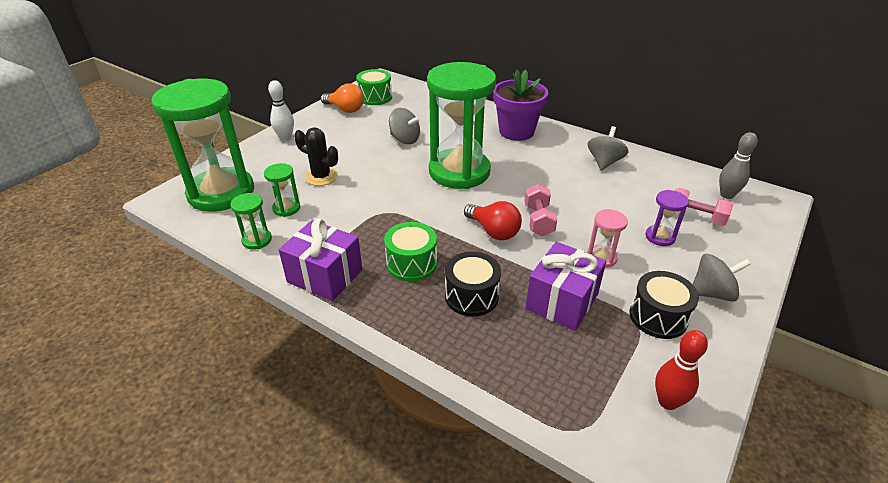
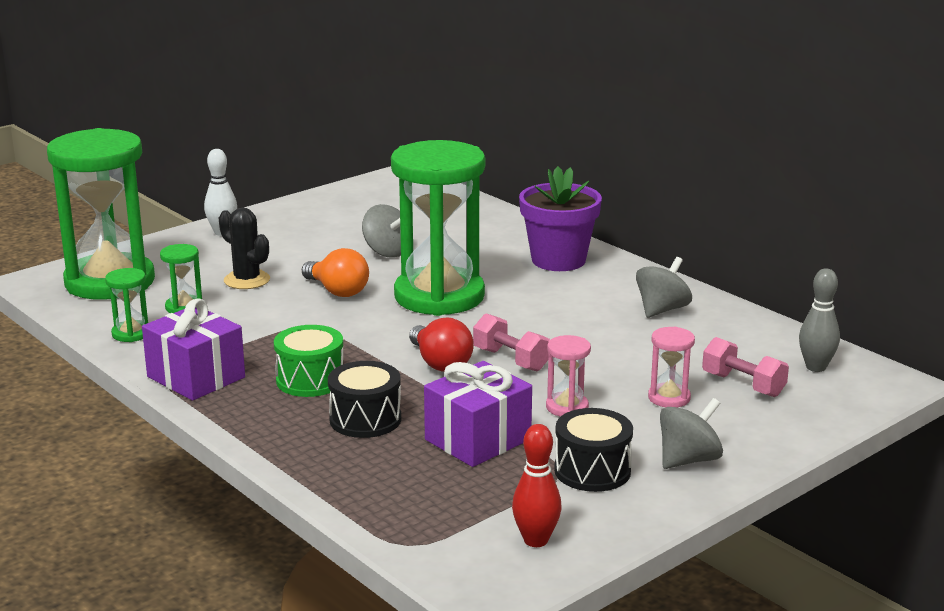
camera: 15 degrees right, 15 degrees down
(345, 109) = (324, 208): orange light bulb -> orange light bulb (337, 291)
(375, 97) = (377, 197): green drum -> none
(538, 220) = (511, 360): pink dumbbell -> pink dumbbell turned 60 degrees counterclockwise
(660, 237) = (669, 398): purple hourglass -> pink hourglass
(712, 293) = (688, 460): grey spinning top -> grey spinning top turned 45 degrees counterclockwise

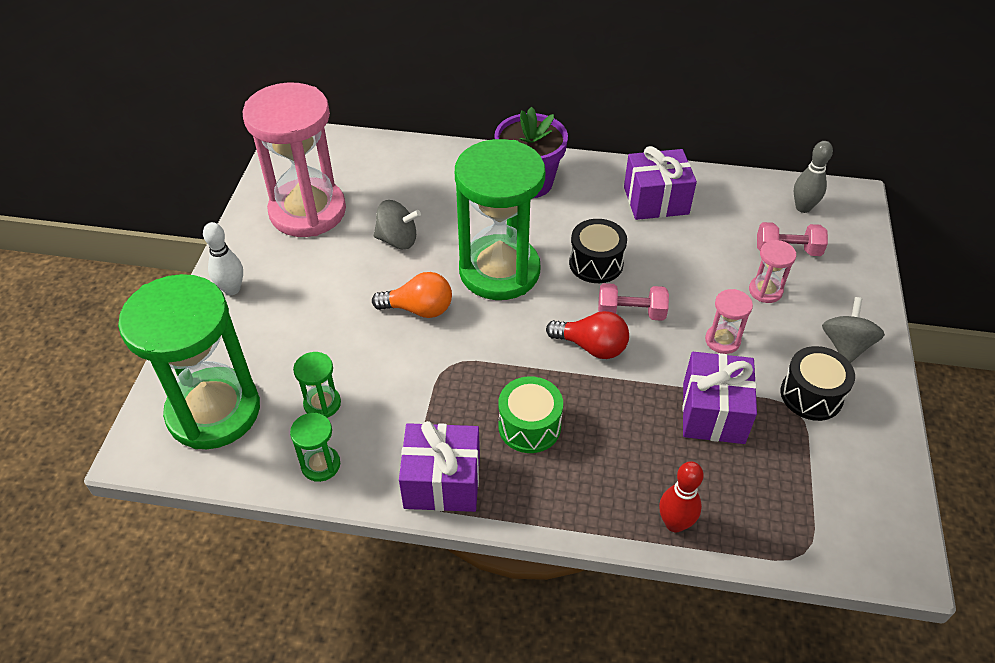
camera: 40 degrees left, 25 degrees up
(247, 280) = (331, 338): black cactus -> none
(345, 214) = (307, 211): none -> pink hourglass
(365, 419) = (620, 443): black drum -> black drum (596, 263)
(536, 540) = (864, 488): red bowling pin -> red bowling pin (675, 523)
(662, 310) = (656, 200): grey spinning top -> purple gift

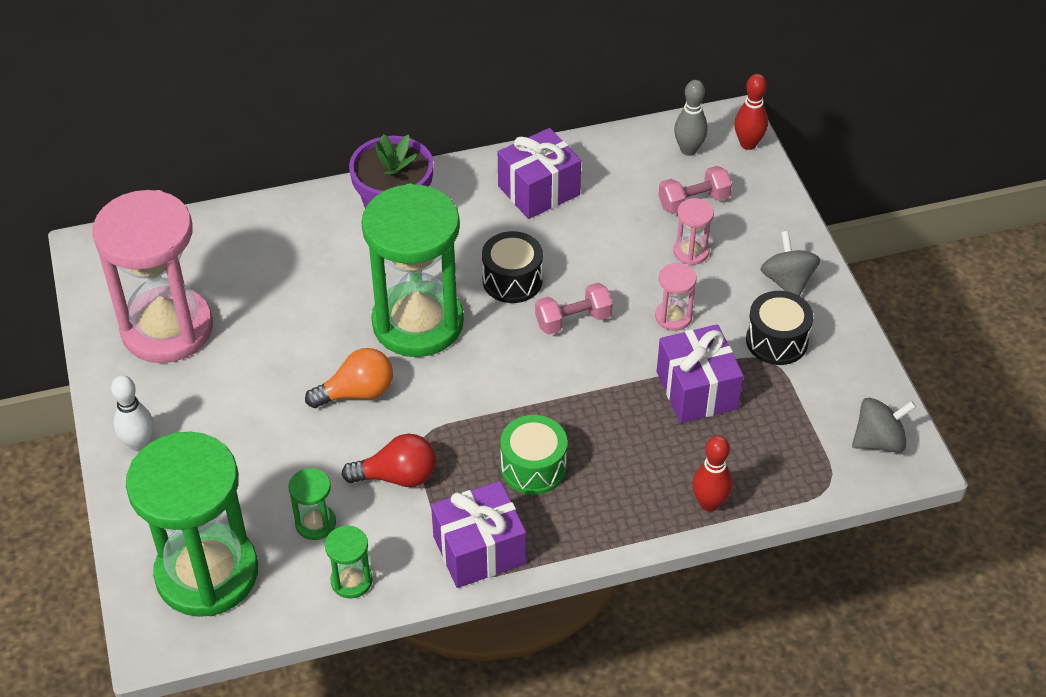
camera: 25 degrees left, 0 degrees up
(398, 240) = (289, 326): grey spinning top -> grey spinning top (879, 441)
(591, 346) = (552, 368): red light bulb -> red light bulb (397, 476)
(860, 219) = (748, 144): none -> red bowling pin

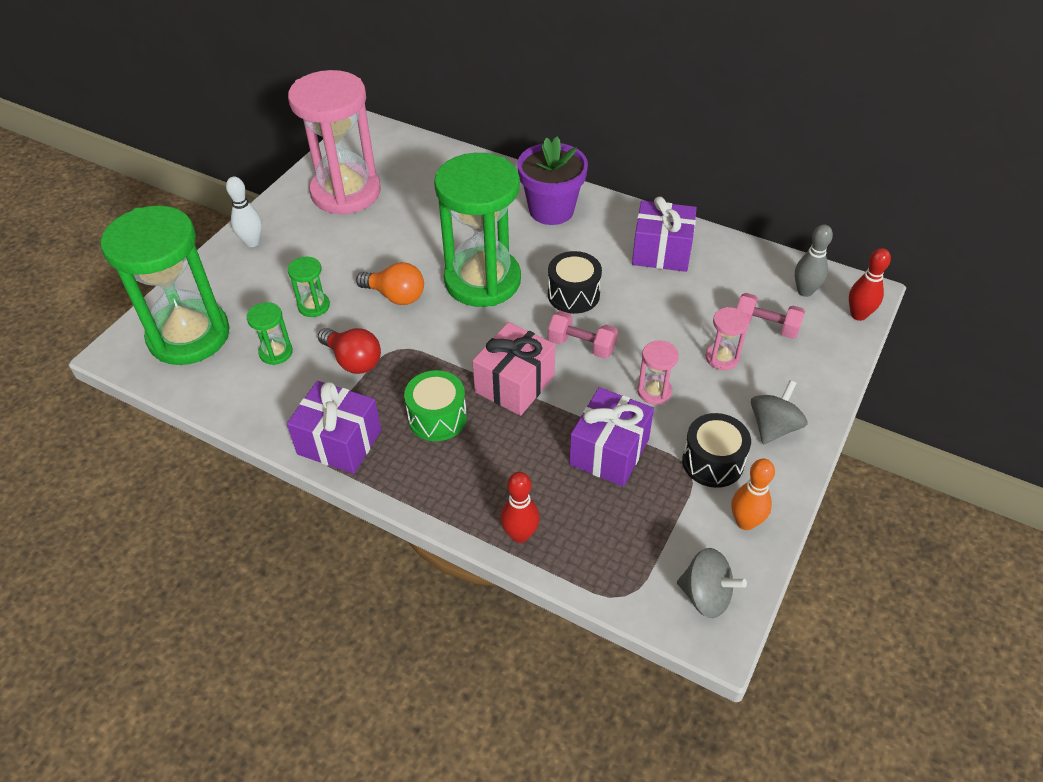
camera: 45 degrees right, 0 degrees up
(351, 581) = (249, 401): green hourglass -> green hourglass (314, 306)
(560, 392) = (515, 384): none -> pink gift
(846, 368) = (745, 522): none -> orange bowling pin

